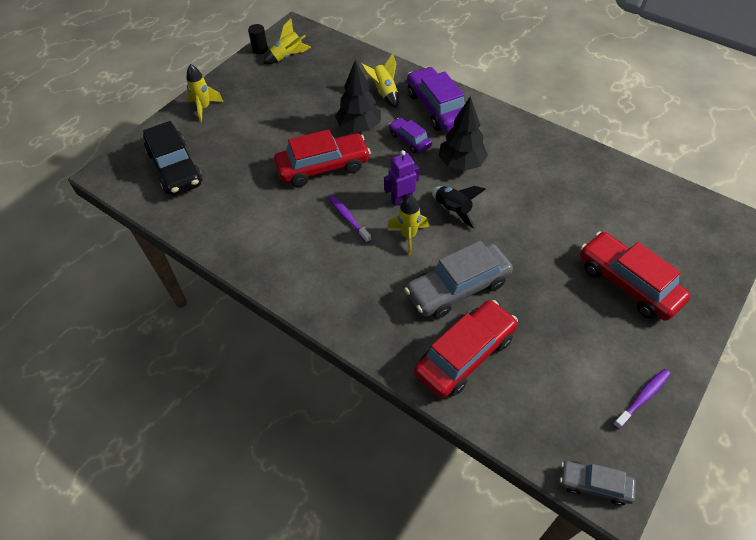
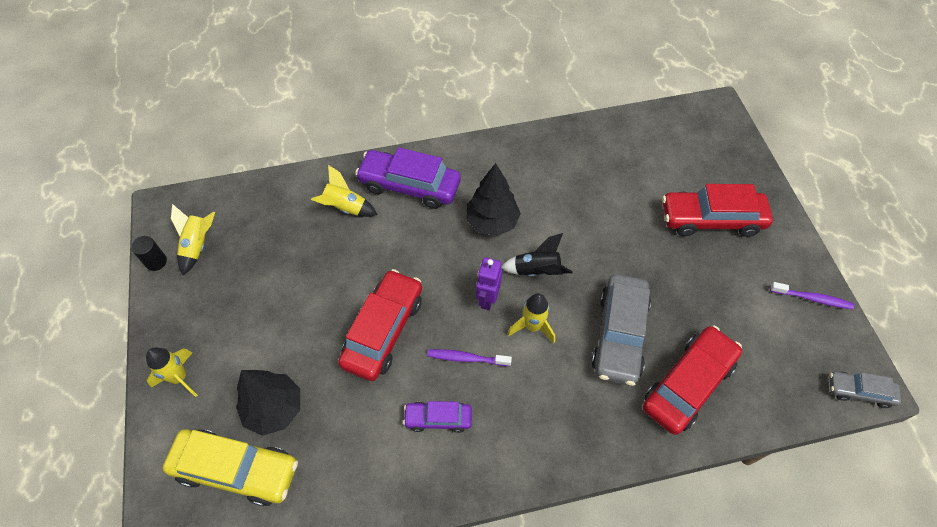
camera: 50 degrees left, 5 degrees up
(175, 168) = (236, 470): black car -> yellow car
(359, 127) = (366, 262): black tree -> black tree (274, 409)
(410, 140) = (425, 236): purple car -> purple car (438, 418)
(465, 355) = (688, 384): red car -> red car turned 45 degrees clockwise
(594, 485) = (859, 391): grey car -> grey car turned 45 degrees clockwise
(642, 398) = (812, 298): purple toothbrush -> purple toothbrush turned 105 degrees clockwise

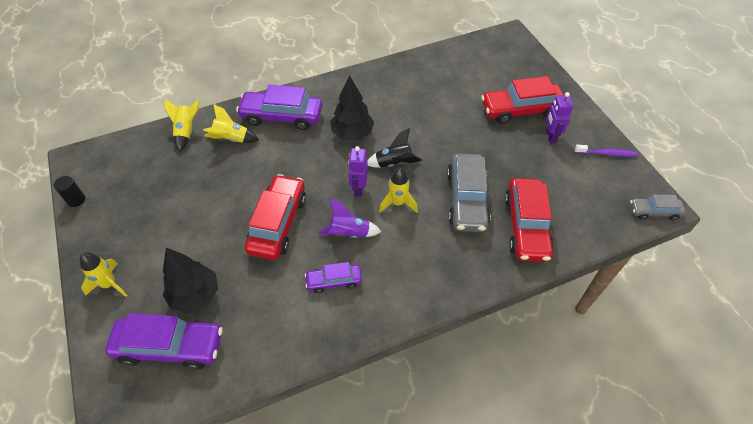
camera: 10 degrees left, 5 degrees down
(198, 246) = (111, 183): yellow rocket -> yellow rocket (186, 132)
(236, 470) = (170, 346): yellow car -> purple car
(466, 358) = (349, 233): purple toothbrush -> purple rocket
(688, 384) = (526, 226): red car -> red car turned 150 degrees clockwise
(743, 263) = (550, 136): none -> purple robot

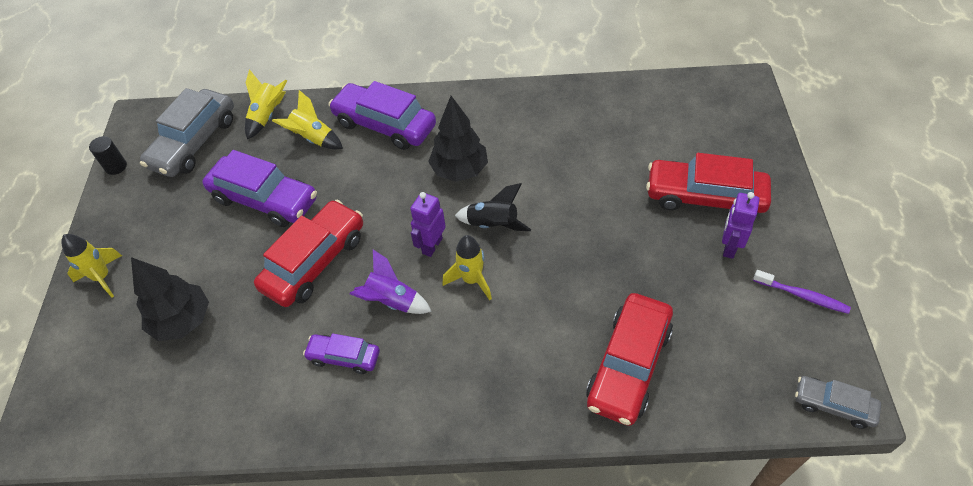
camera: 25 degrees right, 0 degrees up
(170, 346) = (128, 373): purple car -> purple car (264, 199)
(466, 199) = (565, 302): grey car -> grey car (194, 142)

